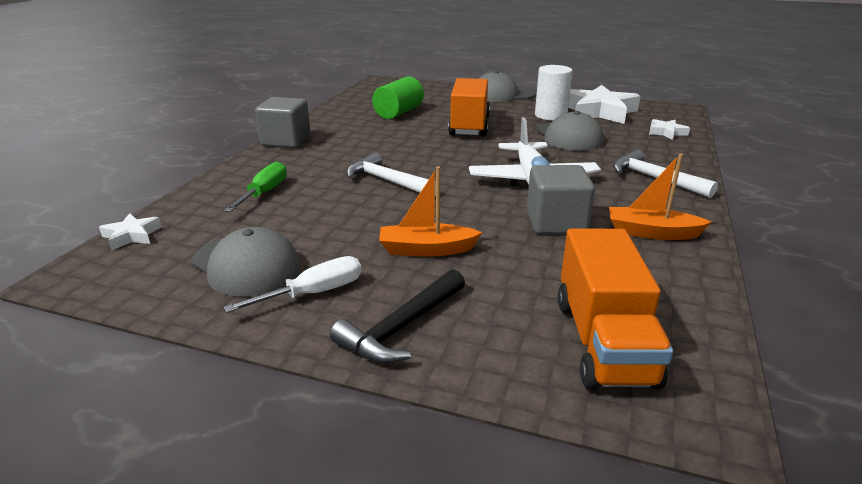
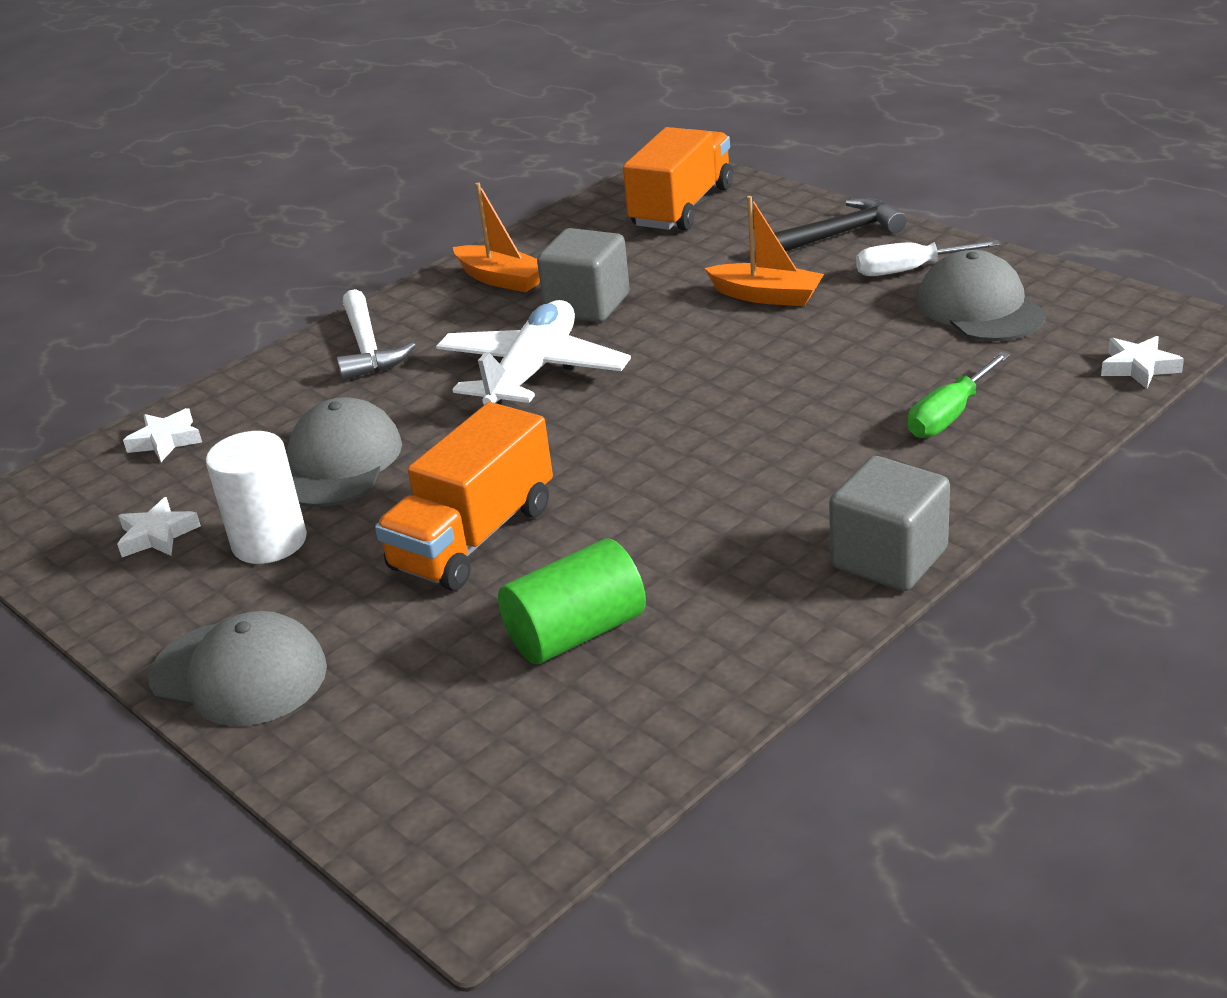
camera: 150 degrees left, 5 degrees up
(387, 181) = (745, 407): white hammer -> none
(599, 112) = (157, 535): white star -> white star, size x0.46

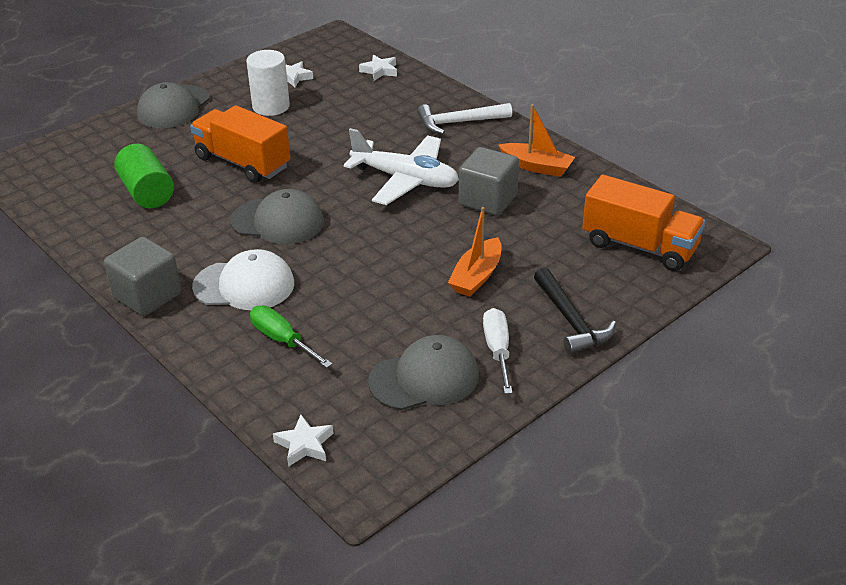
camera: 90 degrees right, 5 degrees up
(340, 462) = (334, 121): grey cap -> grey cap (278, 221)
(501, 279) = (536, 167): orange boat -> orange boat turned 105 degrees counterclockwise
(834, 469) = (244, 285): none -> white cap

